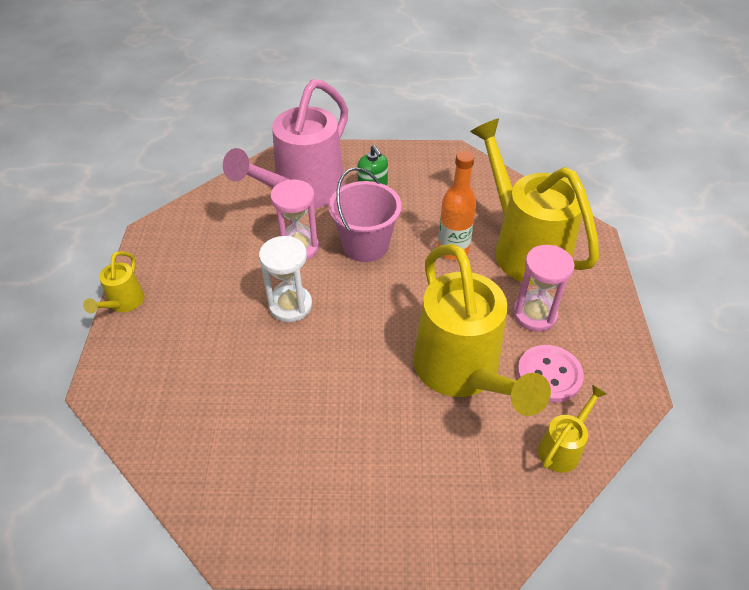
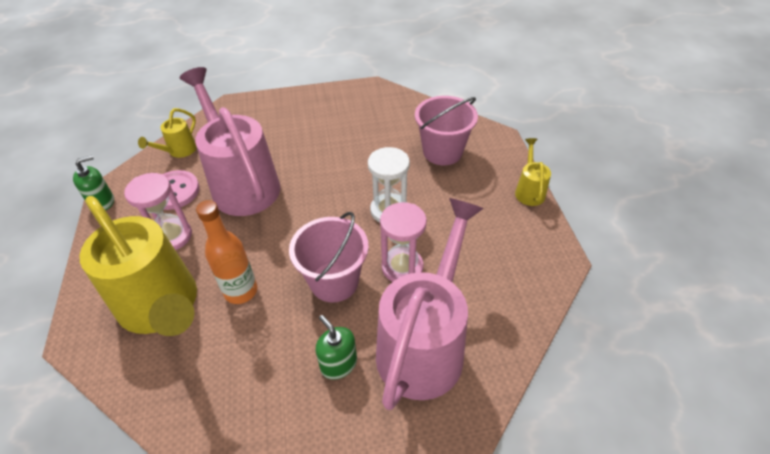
camera: 170 degrees right, 0 degrees up
(189, 376) = (442, 152): none -> pink bucket
(462, 372) = (242, 183): yellow watering can -> pink watering can
(639, 375) = (102, 202): none -> green soap dispenser

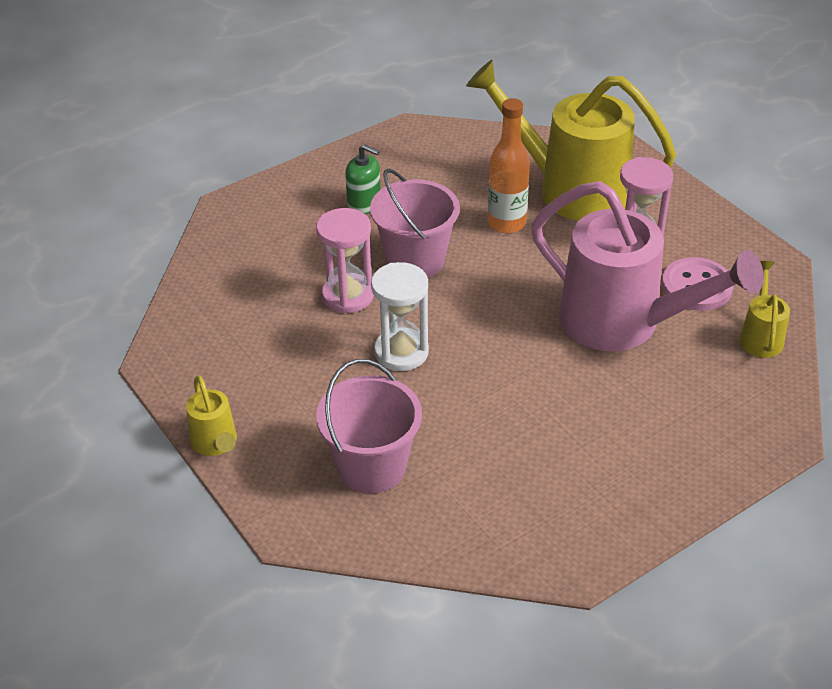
camera: 155 degrees right, 5 degrees down
(102, 202) = (766, 249): green soap dispenser -> none
(425, 343) = (289, 241): pink watering can -> none

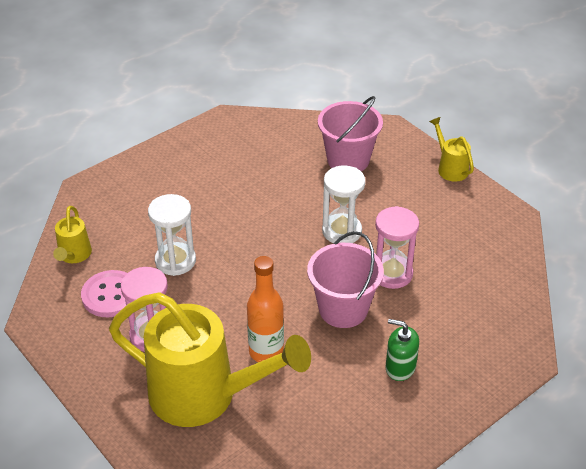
camera: 175 degrees right, 0 degrees up
(624, 323) = (175, 261): pink watering can -> white hourglass

